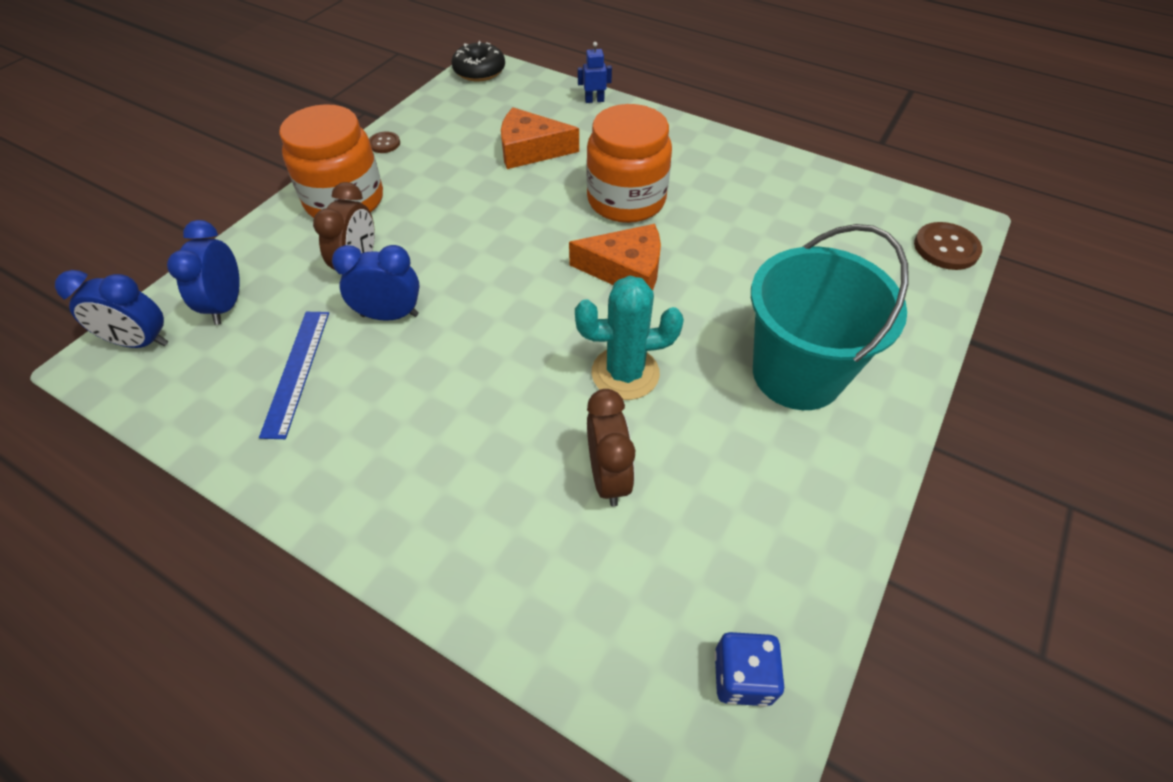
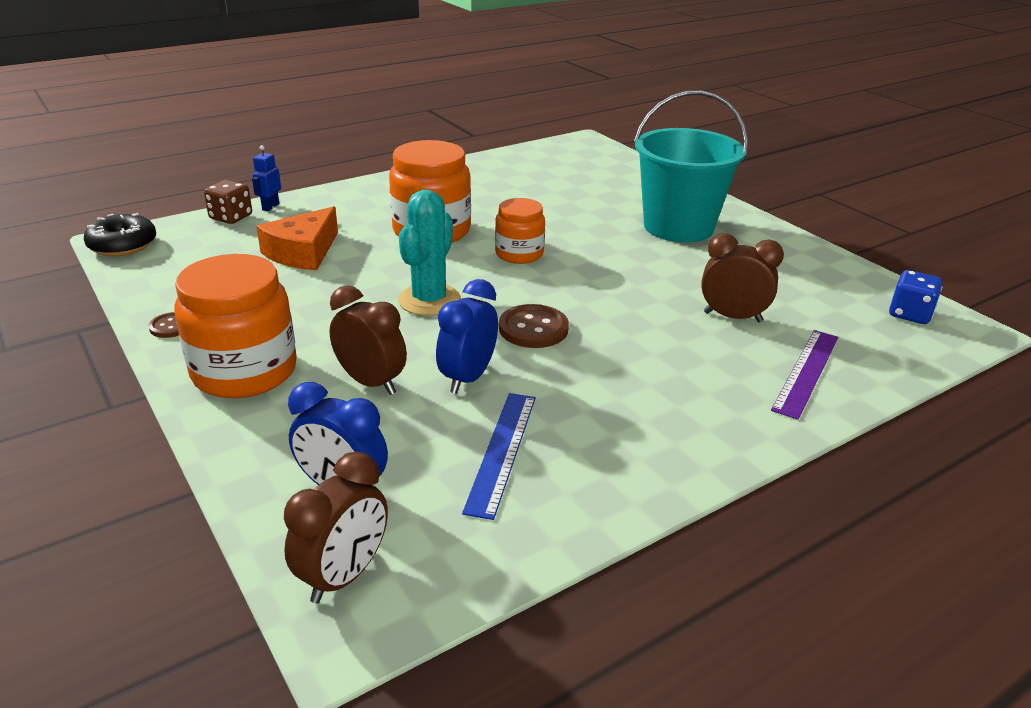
camera: 65 degrees left, 20 degrees down
(140, 342) = (344, 576): blue clock -> brown clock
(296, 371) = (502, 451): blue ruler -> blue ruler turned 75 degrees clockwise
(526, 572) = (806, 372): none -> purple ruler
(560, 92) = (231, 217): none -> brown dice
(625, 373) = (634, 284): turquoise cactus -> turquoise cactus (429, 300)
(626, 270) = (519, 254): orange cheese -> orange jar
(946, 248) = (601, 152): brown button -> brown button (533, 329)

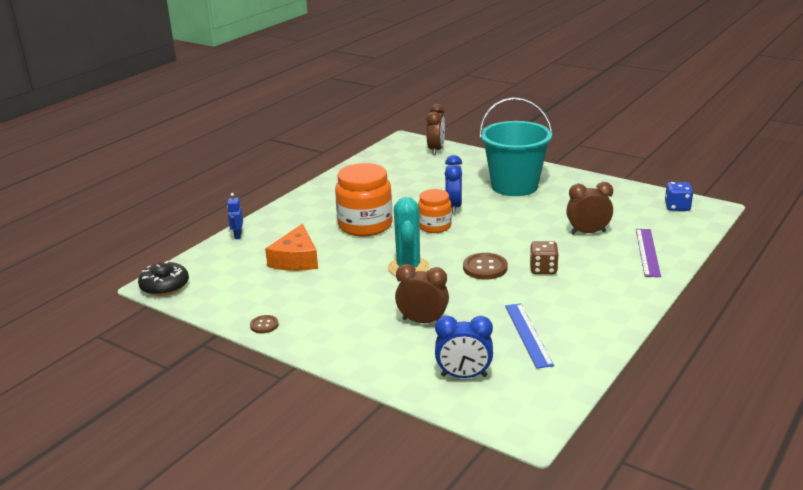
camera: 20 degrees left, 5 degrees down
(231, 217) = (218, 249): brown dice -> brown dice (543, 269)
(244, 371) = (341, 336): orange jar -> none
(344, 576) = (505, 411): brown clock -> brown clock (436, 150)
(468, 378) = (474, 304): blue clock -> blue clock (453, 207)

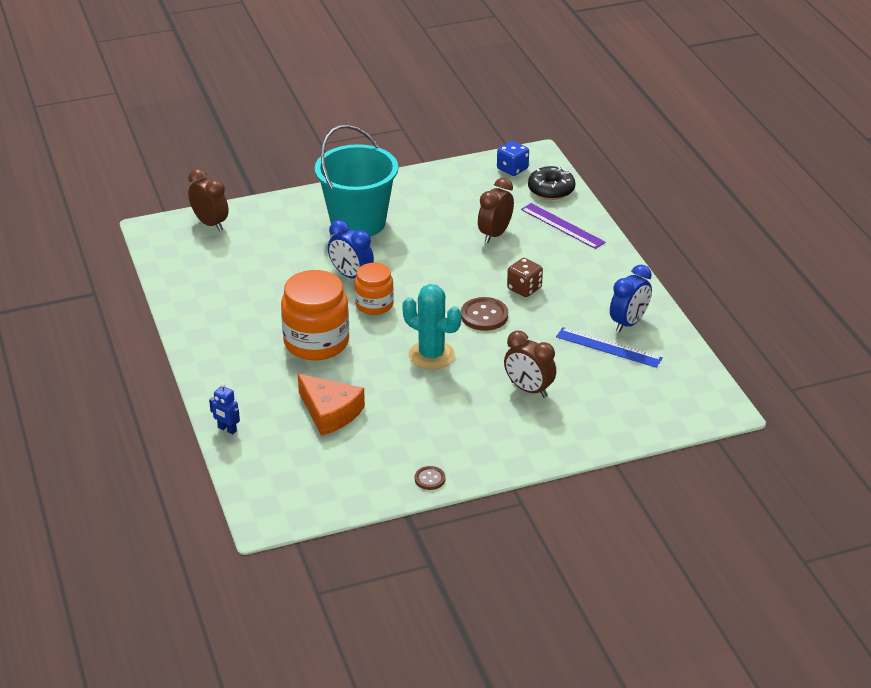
camera: 55 degrees left, 10 degrees up
(165, 286) = (275, 515): black donut -> black donut (551, 190)
(422, 321) = (529, 389): brown clock -> brown clock turned 105 degrees counterclockwise
(464, 376) = (628, 406): blue clock -> blue clock (628, 323)

